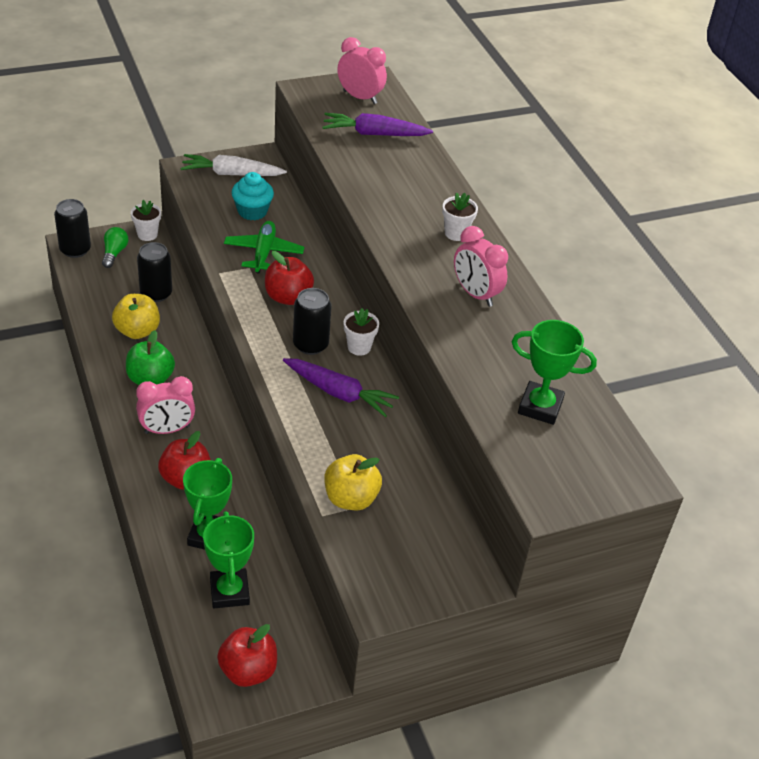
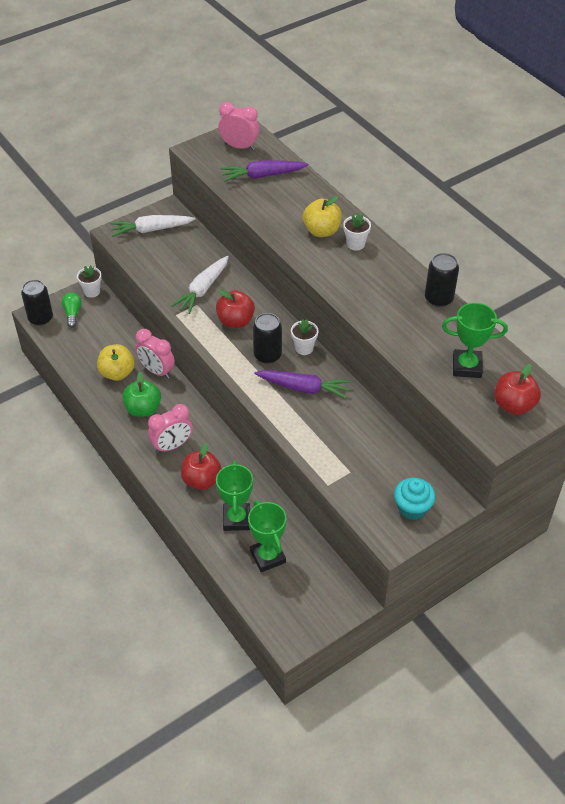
camera: 10 degrees left, 5 degrees up
(156, 293) = (119, 339): black can -> black can (438, 299)
(248, 670) = (304, 610): red apple -> red apple (513, 405)
(252, 211) = (180, 257): turquoise cupcake -> turquoise cupcake (412, 508)
(263, 253) = (203, 289): green plane -> white carrot
(351, 498) = (343, 467): yellow apple -> yellow apple (321, 231)
(475, 294) = (388, 290): pink clock -> pink clock (157, 371)

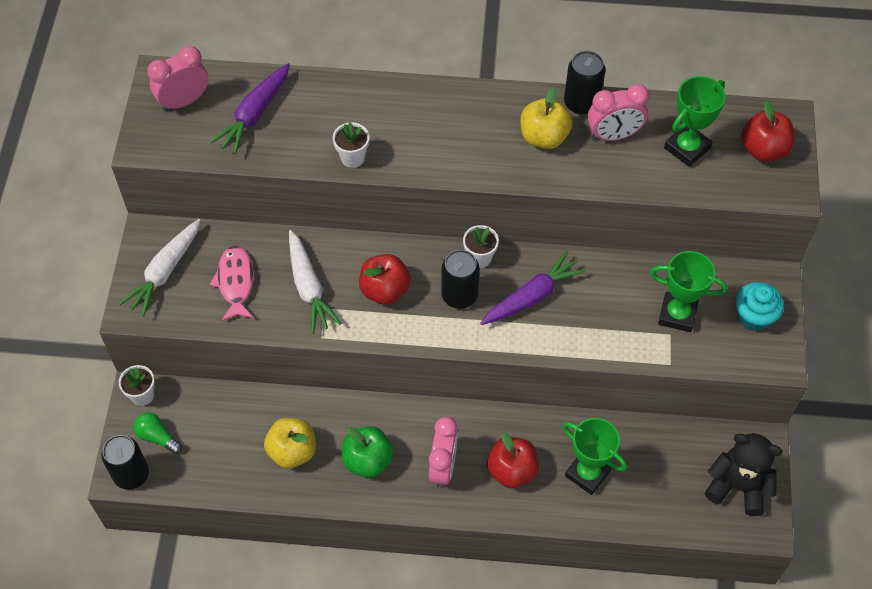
camera: 50 degrees left, 10 degrees up
(157, 371) = (326, 411): pink clock -> pink clock (613, 135)
(174, 259) = (235, 282): none -> pink fish
(267, 557) = (655, 478): green trophy -> green trophy (677, 314)
(306, 607) = (738, 486): none -> black teddy bear
(321, 231) = (393, 125): yellow apple -> yellow apple (544, 137)
(355, 244) = (441, 112): white flower pot -> white flower pot (352, 158)

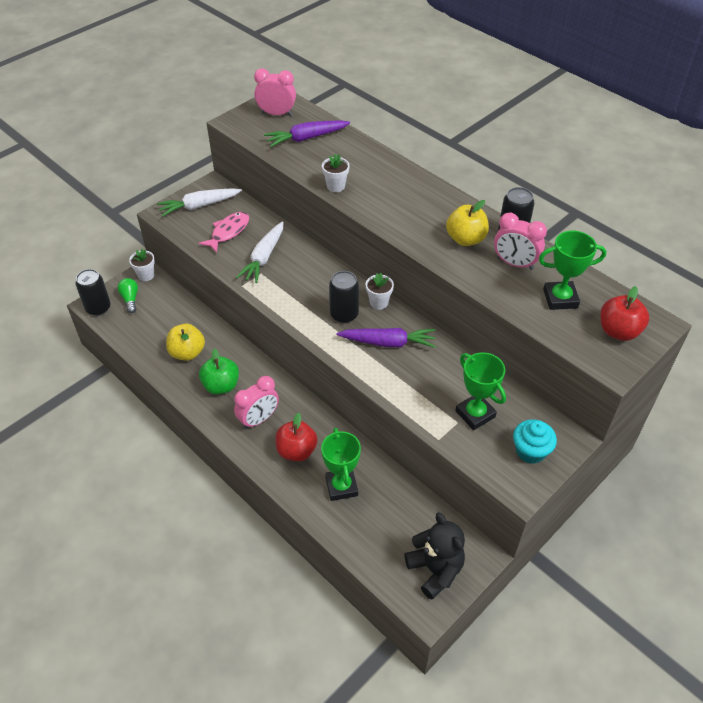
camera: 40 degrees right, 10 degrees down
(385, 290) = (304, 285): red apple -> none

